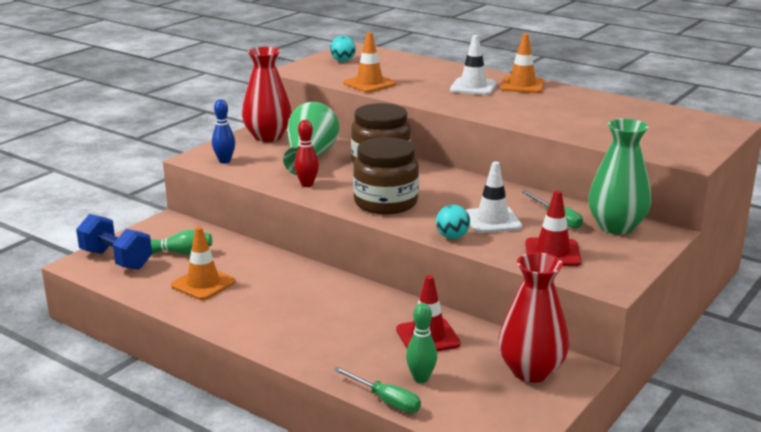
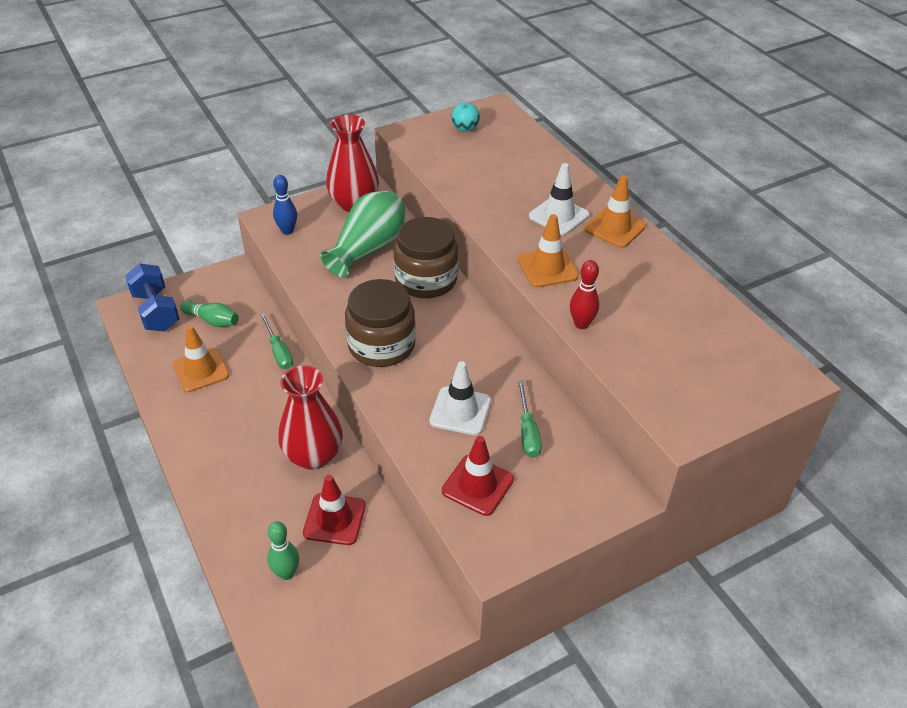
camera: 25 degrees right, 20 degrees up
(307, 184) = (332, 292): red bowling pin -> red bowling pin (581, 324)
(369, 84) = (457, 179): orange traffic cone -> orange traffic cone (547, 268)
(386, 400) = (236, 589): green screwdriver -> green screwdriver (278, 352)
(452, 237) = (401, 422): turquoise ball -> none
(531, 371) = (390, 607): red vase -> red vase (313, 455)
(616, 227) = (578, 468): green vase -> none

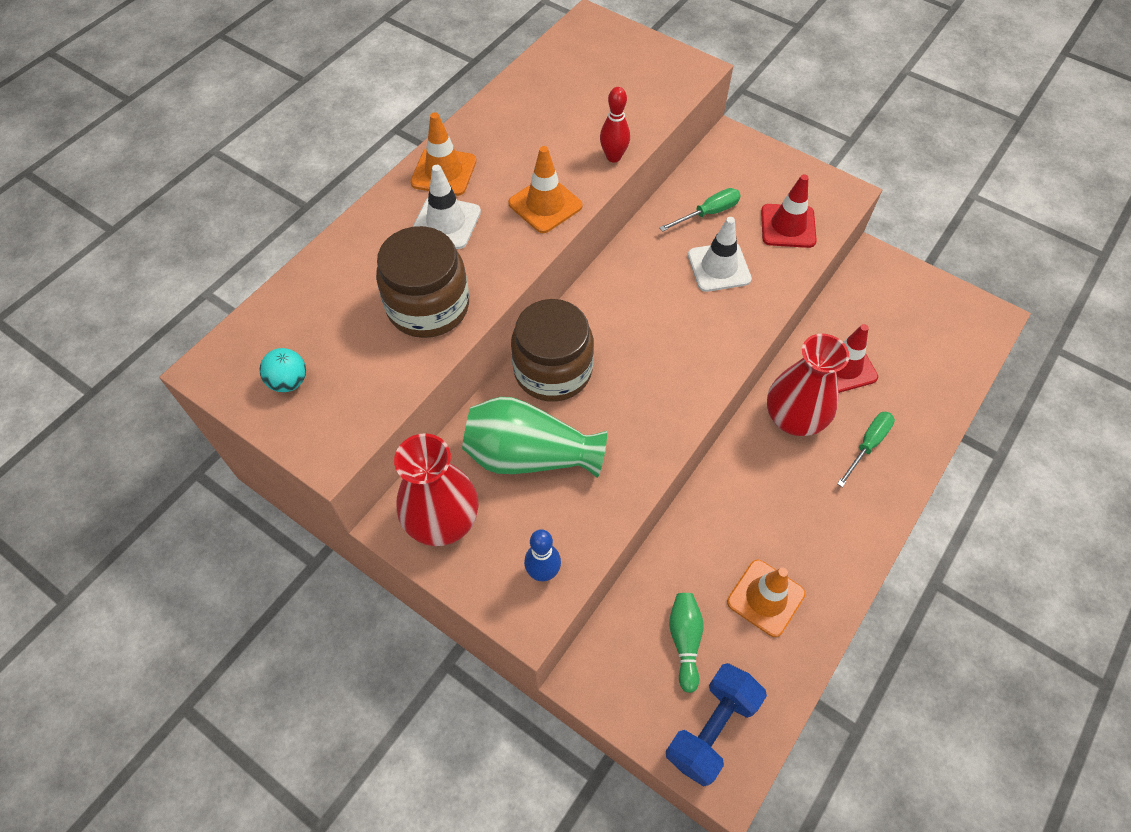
camera: 115 degrees left, 15 degrees up
(278, 352) = (687, 530): green screwdriver -> green screwdriver (867, 445)
(286, 573) = (916, 374): green bowling pin -> none
(381, 345) = (679, 365): brown jar -> brown jar (428, 306)

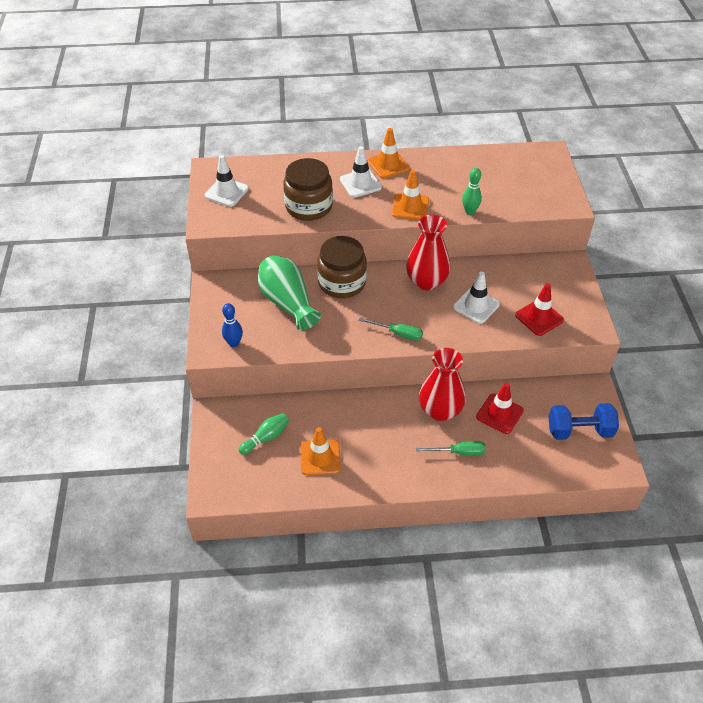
camera: 50 degrees right, 10 degrees down
(289, 381) = (226, 192): turquoise ball -> white traffic cone
(442, 520) = (226, 295): red vase -> red vase (426, 281)
(613, 157) = (470, 211): red bowling pin -> green bowling pin
(708, 213) = (507, 282): green screwdriver -> green screwdriver (398, 333)
(711, 728) = (230, 474): blue dumbbell -> blue dumbbell (579, 431)

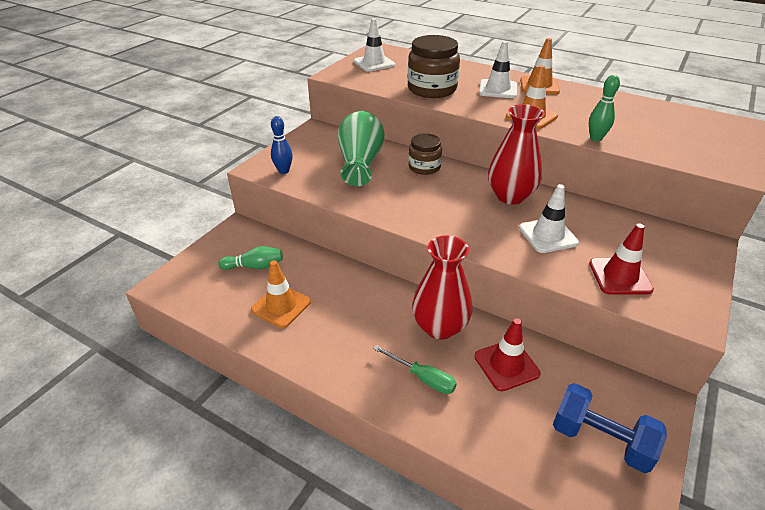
camera: 35 degrees right, 10 degrees down
(342, 283) = (424, 167): brown jar -> brown jar, size x0.62
(398, 333) = (437, 223): green screwdriver -> none

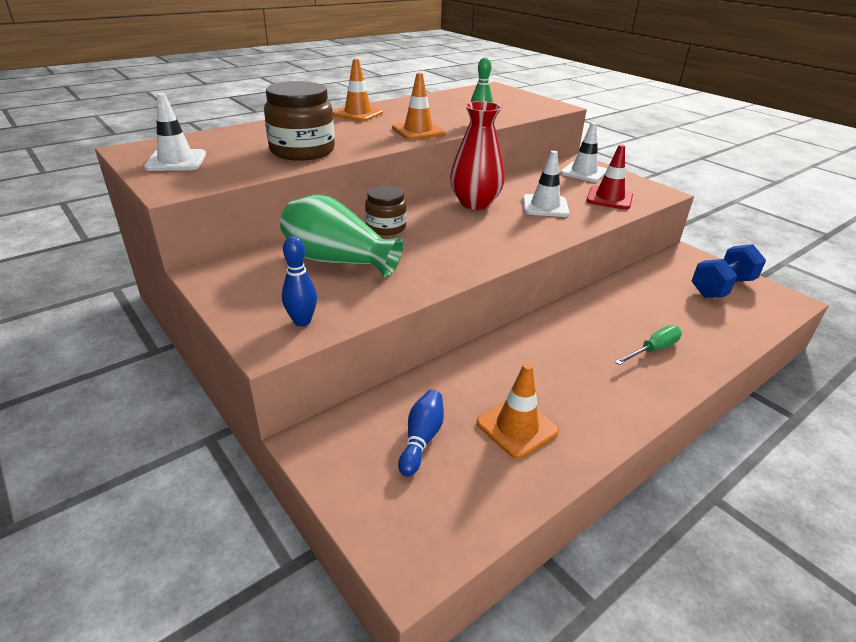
camera: 70 degrees left, 5 degrees down
(254, 266) = (421, 439): green bowling pin -> blue bowling pin
(440, 327) = (587, 321): red vase -> none
(498, 89) = (343, 128): white traffic cone -> white traffic cone (583, 172)
(506, 365) = (643, 302): red traffic cone -> none

